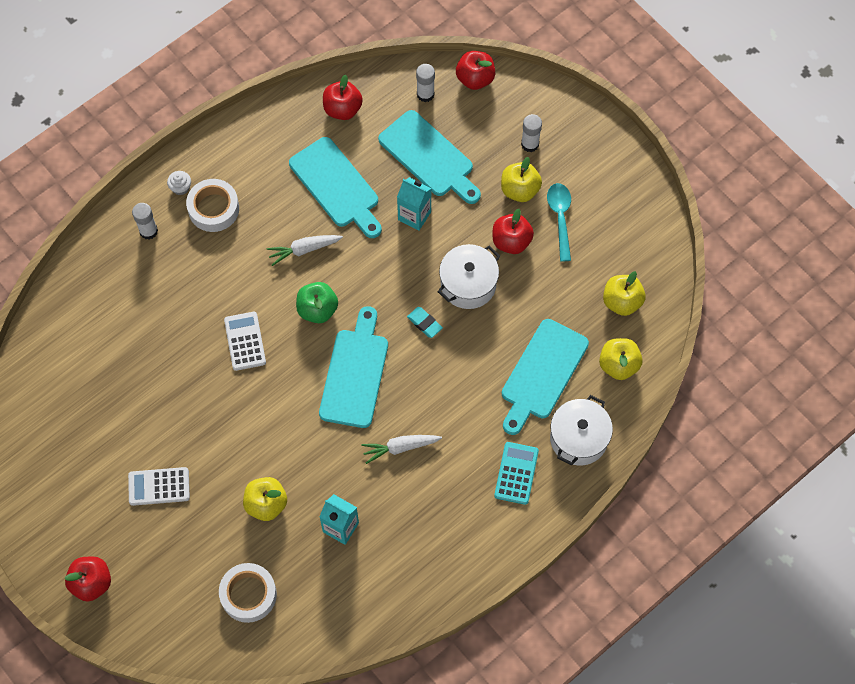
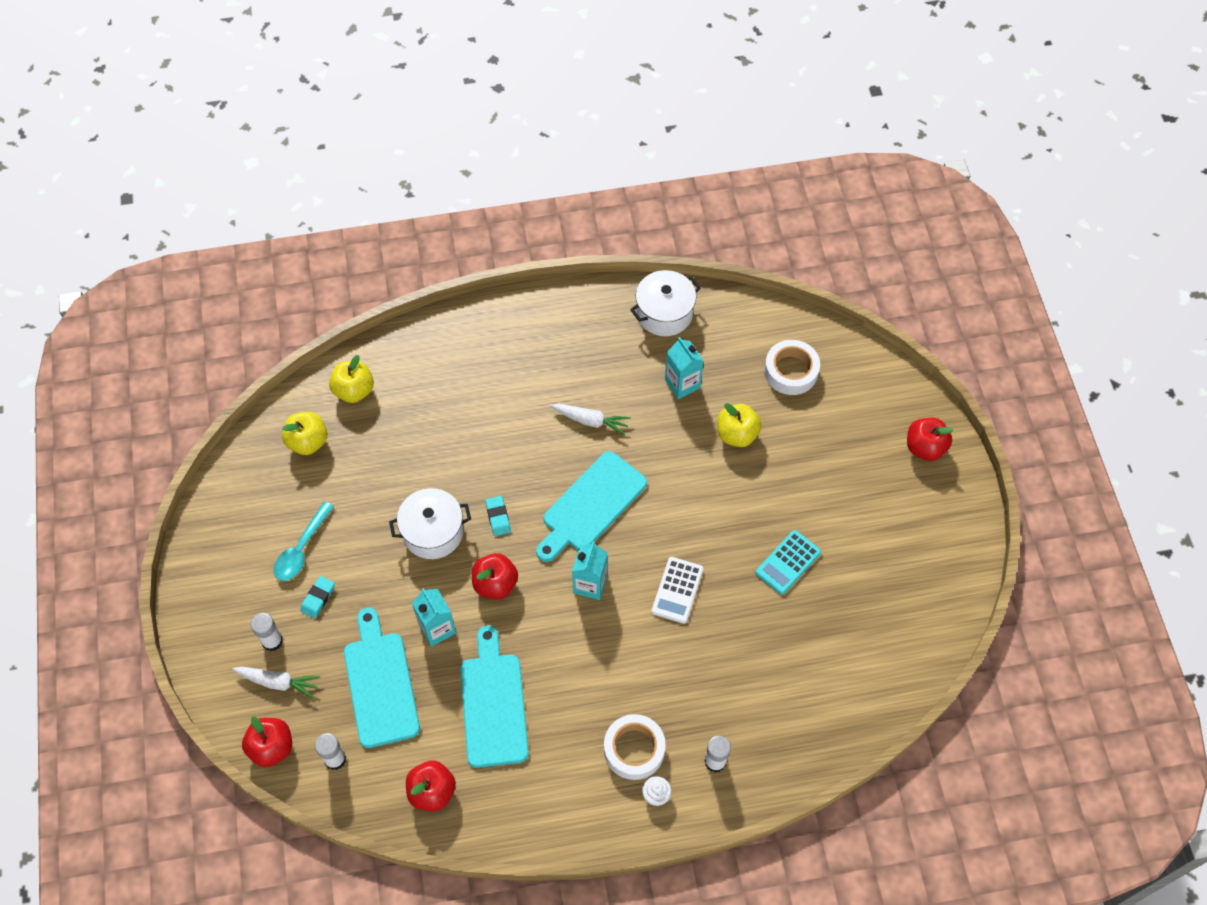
camera: 150 degrees left, 5 degrees down
(159, 486) = (826, 498): white calculator -> none
(304, 249) = (567, 652): white carrot -> white carrot (278, 682)
(317, 310) = (590, 584): green apple -> turquoise carton
(511, 241) = (364, 551): red apple -> red apple (495, 584)
(516, 473) = (505, 350): turquoise calculator -> turquoise calculator (788, 562)
(519, 190) = (318, 598): yellow apple -> turquoise eraser
(542, 373) = (424, 418): turquoise cutting board -> none
(578, 438) = (434, 350): white pot -> white pot (664, 313)

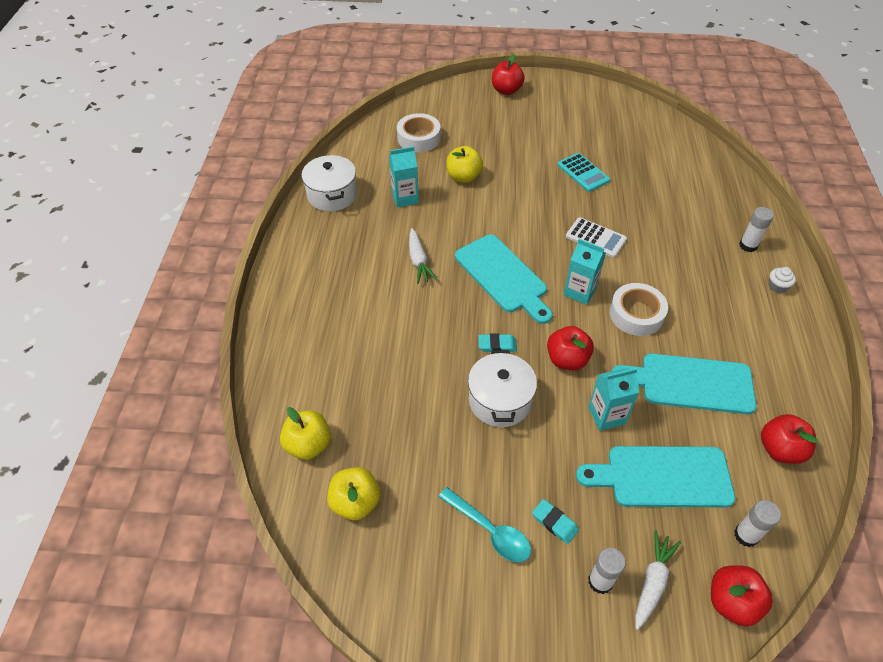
camera: 75 degrees left, 10 degrees down
(591, 421) = (418, 261): white carrot -> white carrot turned 135 degrees clockwise
(634, 749) = (737, 292): white tape -> white tape (636, 314)

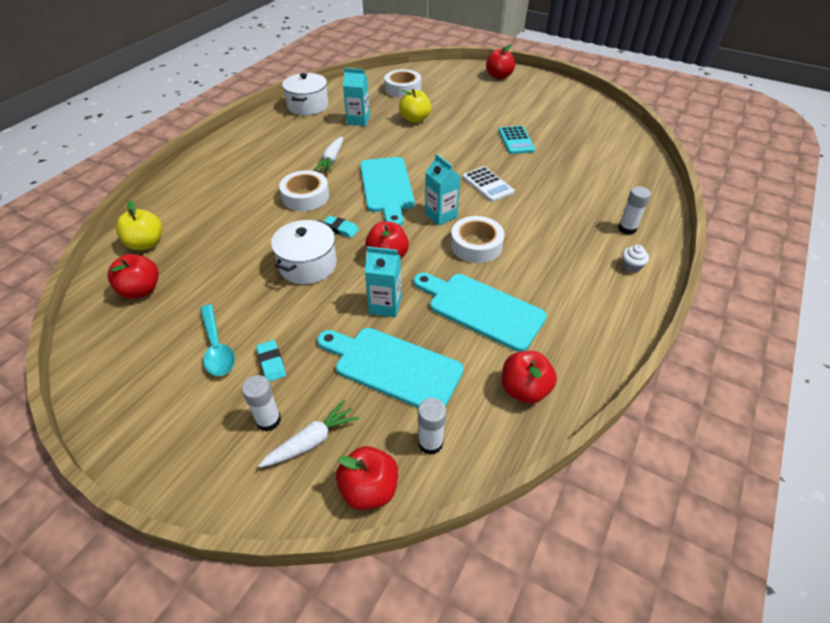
camera: 25 degrees right, 5 degrees down
(355, 502) = (141, 290): yellow apple -> red apple
(429, 318) = (305, 196): none -> white tape

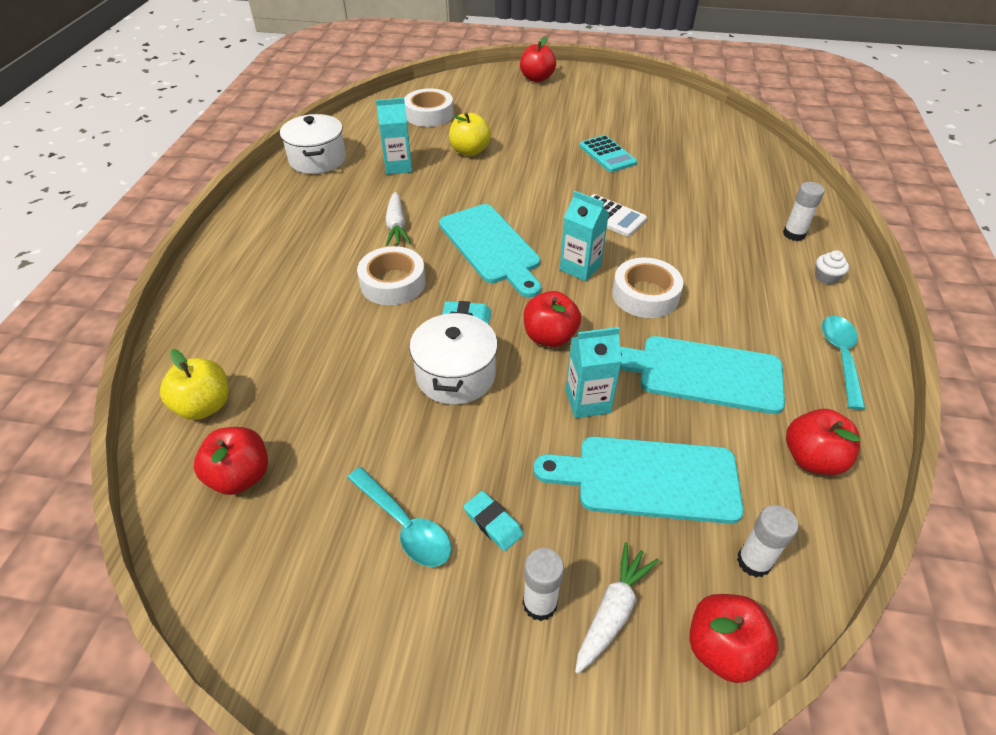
camera: 20 degrees left, 0 degrees up
(600, 326) = (841, 357): none -> turquoise spoon

